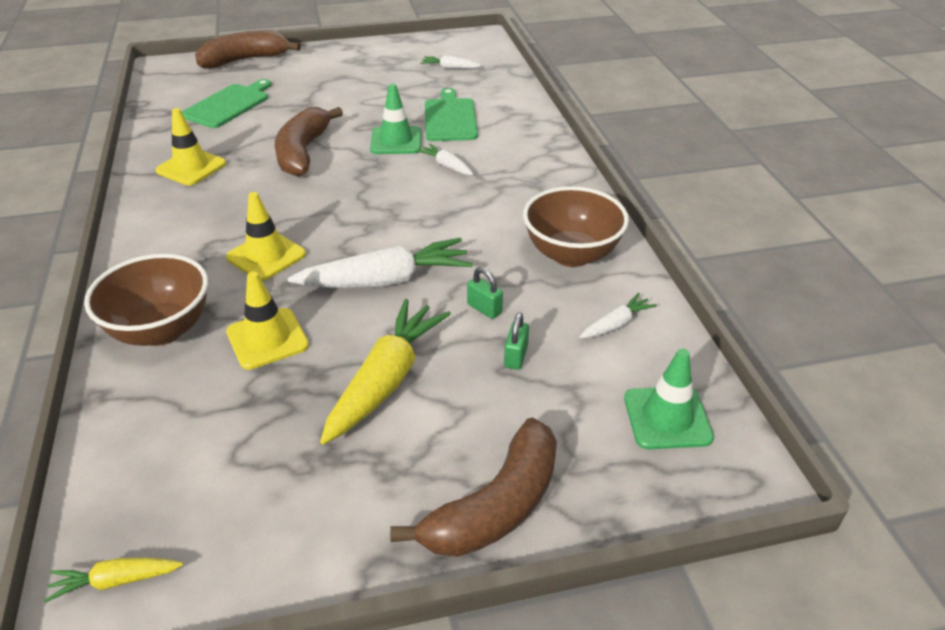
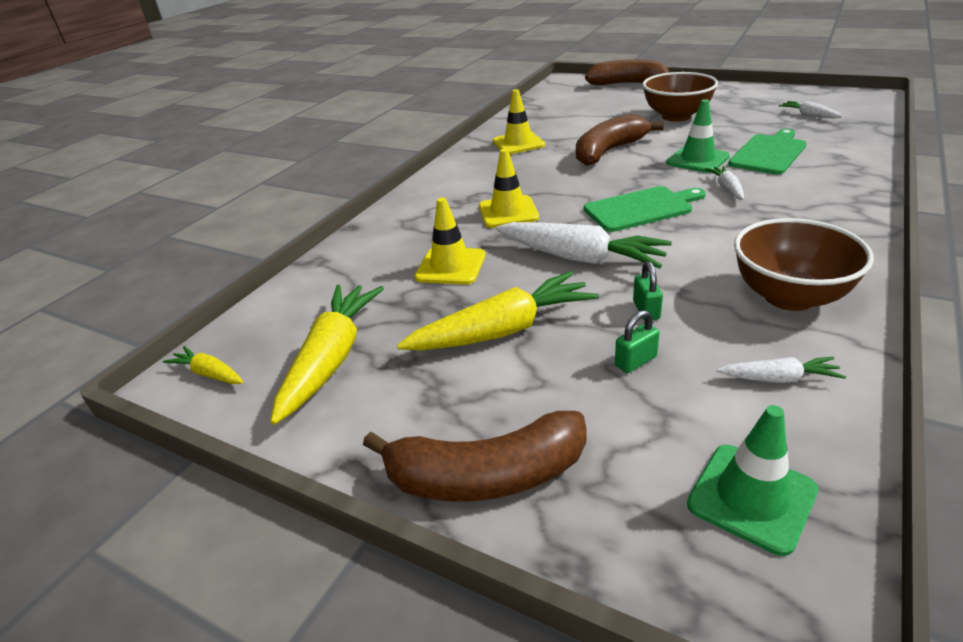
camera: 45 degrees right, 5 degrees down
(161, 330) = (393, 236): brown bowl -> brown bowl (676, 116)
(228, 105) = (585, 110): green cutting board -> green cutting board (641, 208)
(247, 489) = (332, 358): none -> yellow carrot

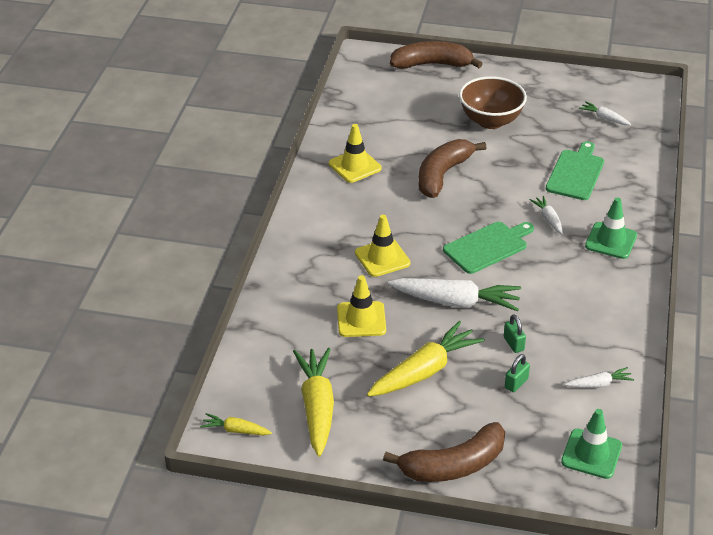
camera: 20 degrees left, 5 degrees up
(697, 160) = (520, 184): green traffic cone -> green traffic cone (611, 241)
(789, 297) = (601, 323): brown bowl -> none

